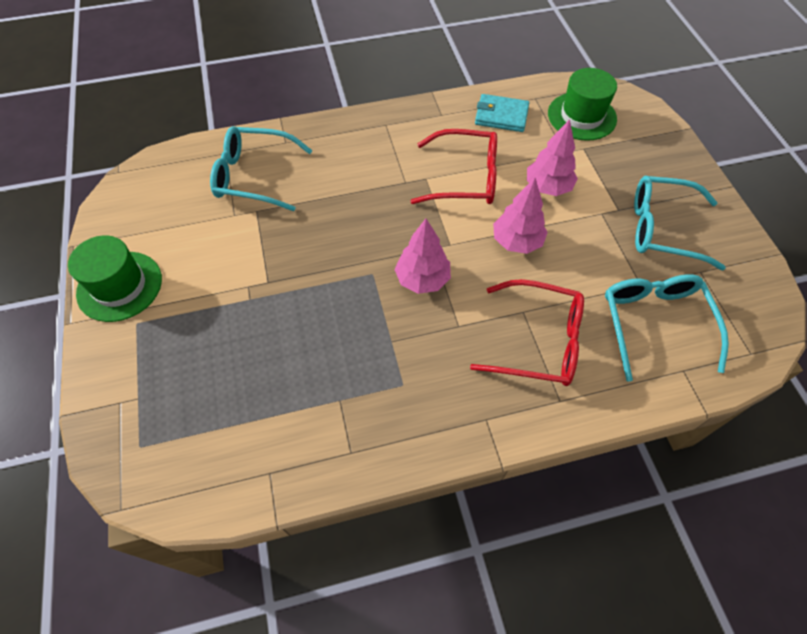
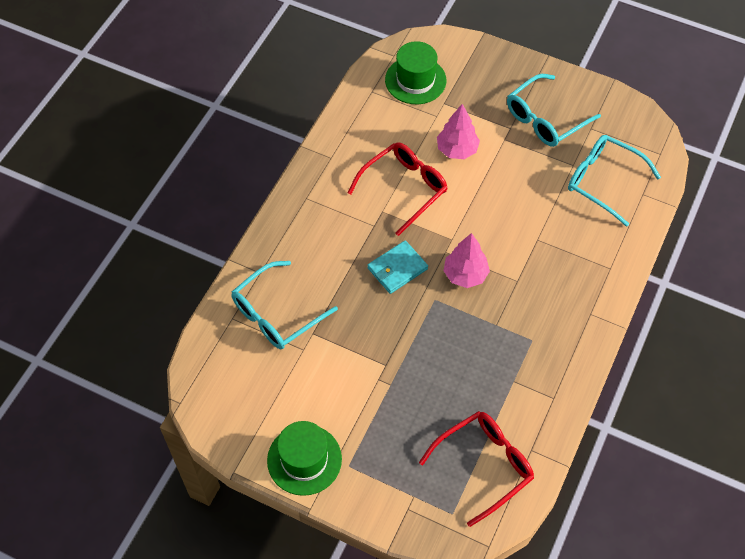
camera: 50 degrees left, 0 degrees up
(501, 116) = (368, 124): turquoise wallet -> turquoise wallet (397, 269)
(517, 242) = (484, 201): pink tree -> none
(539, 341) = (564, 248): red glasses -> red glasses (484, 465)

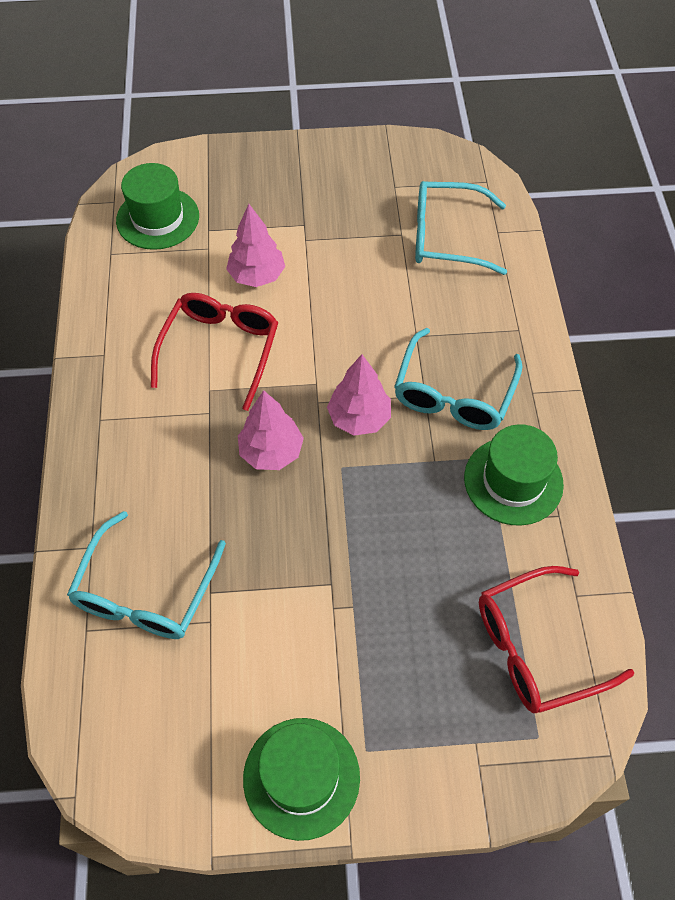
camera: 30 degrees left, 0 degrees up
(397, 269) = (271, 452): turquoise wallet -> pink tree
(484, 465) = (535, 648): red glasses -> red glasses turned 135 degrees counterclockwise
(538, 362) = (513, 481): none -> green hat
(545, 119) = (337, 198): turquoise glasses -> turquoise glasses (453, 394)

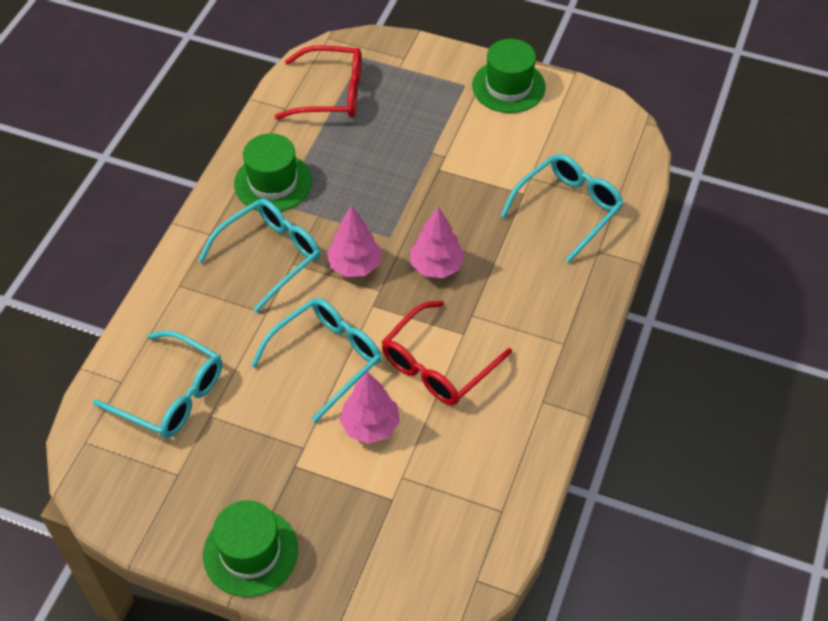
camera: 155 degrees left, 5 degrees down
(158, 218) = (438, 536): green hat -> green hat (250, 552)
(330, 317) = (327, 358): none -> turquoise glasses

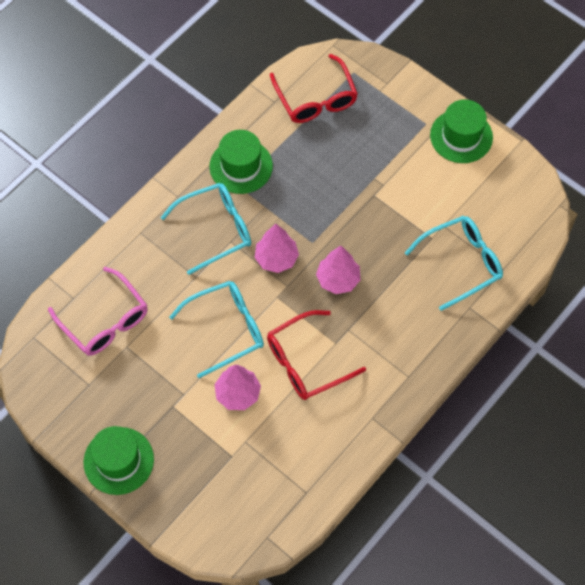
camera: 20 degrees right, 10 degrees up
(171, 395) = (105, 321): turquoise glasses -> pink glasses
(331, 93) = (316, 99): red glasses -> red glasses turned 45 degrees clockwise

